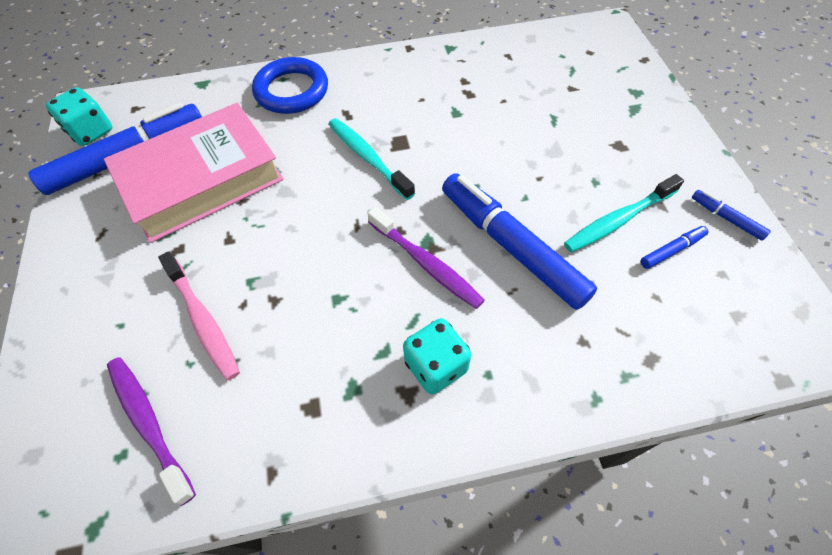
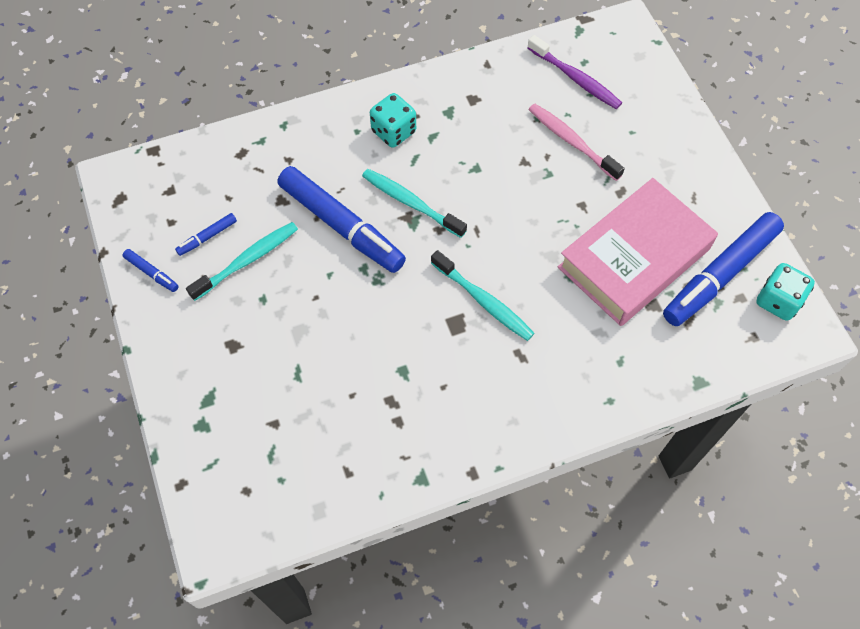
camera: 170 degrees right, 5 degrees up
(292, 91) = (592, 382): blue ring -> none
(425, 263) = (411, 203): purple toothbrush -> turquoise toothbrush

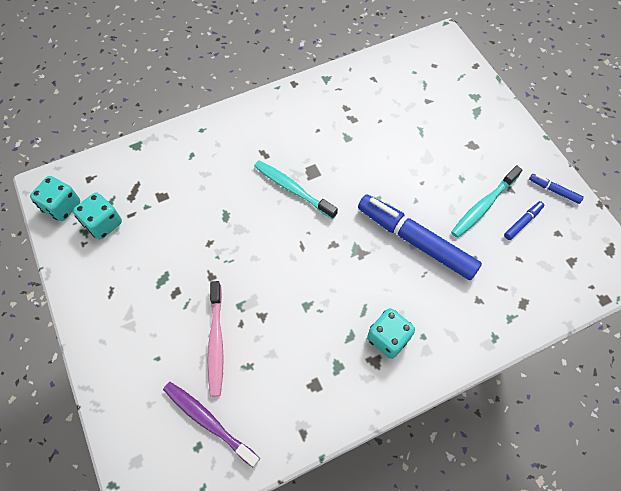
camera: 175 degrees right, 0 degrees up
(411, 203) = (360, 266): turquoise toothbrush -> none
(572, 142) = (216, 341): pink toothbrush -> pink toothbrush turned 45 degrees clockwise
(634, 258) = (171, 232): pink book -> none
(720, 275) = (103, 223): blue marker -> turquoise dice

